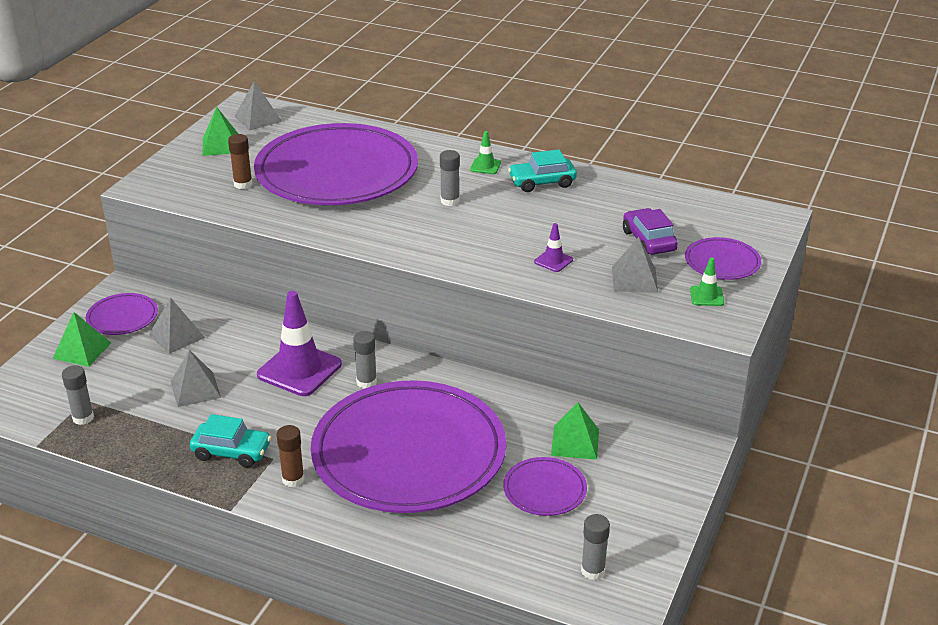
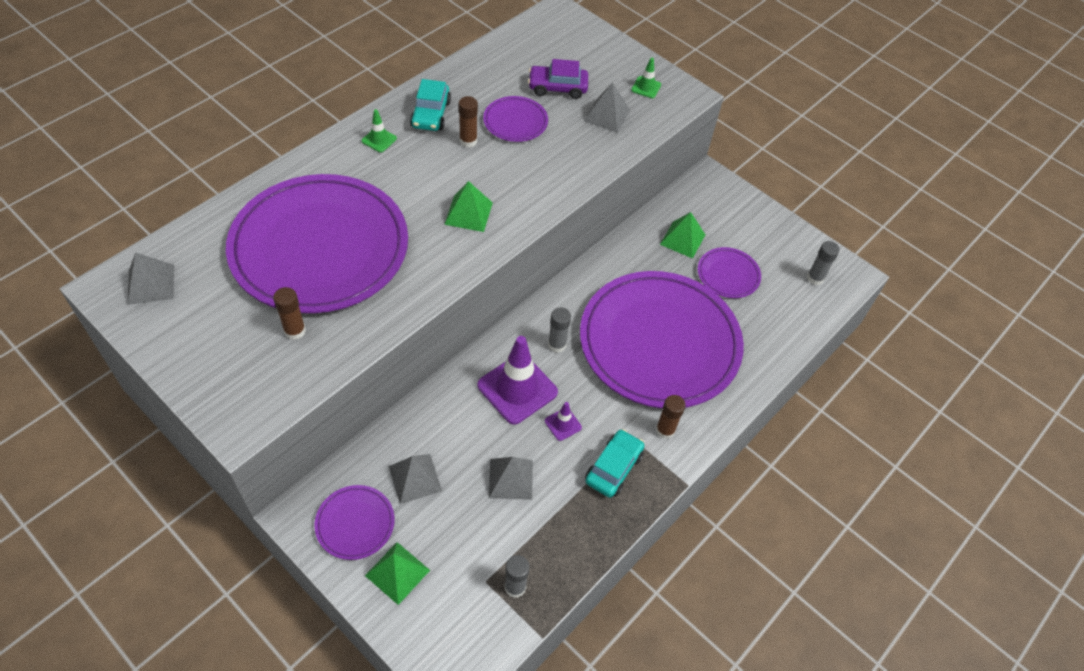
camera: 75 degrees left, 20 degrees up
(221, 145) = (191, 331): green pyramid -> green pyramid (468, 213)
(450, 201) = (427, 183): grey glue stick -> none
(523, 209) = (468, 141): none -> brown glue stick
(553, 261) = (559, 150): purple traffic cone -> purple traffic cone (563, 424)
(722, 262) = (606, 62): purple plate -> purple plate (515, 122)

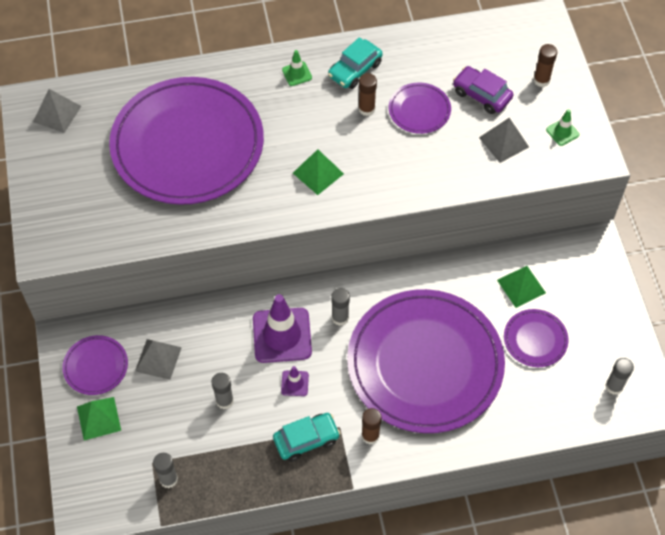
camera: 40 degrees right, 5 degrees up
(295, 331) = (125, 202): brown glue stick -> brown glue stick (541, 80)
(511, 479) = (224, 401): grey pyramid -> grey glue stick

